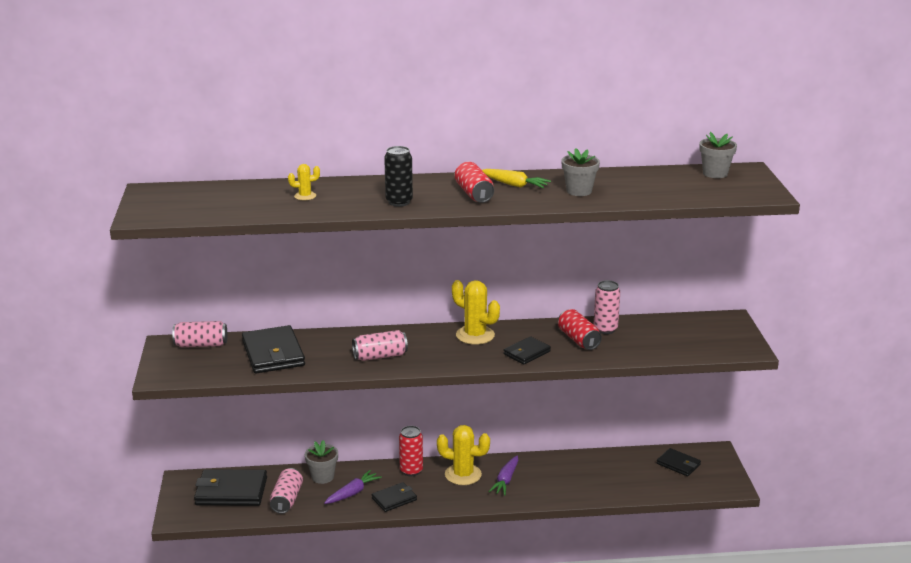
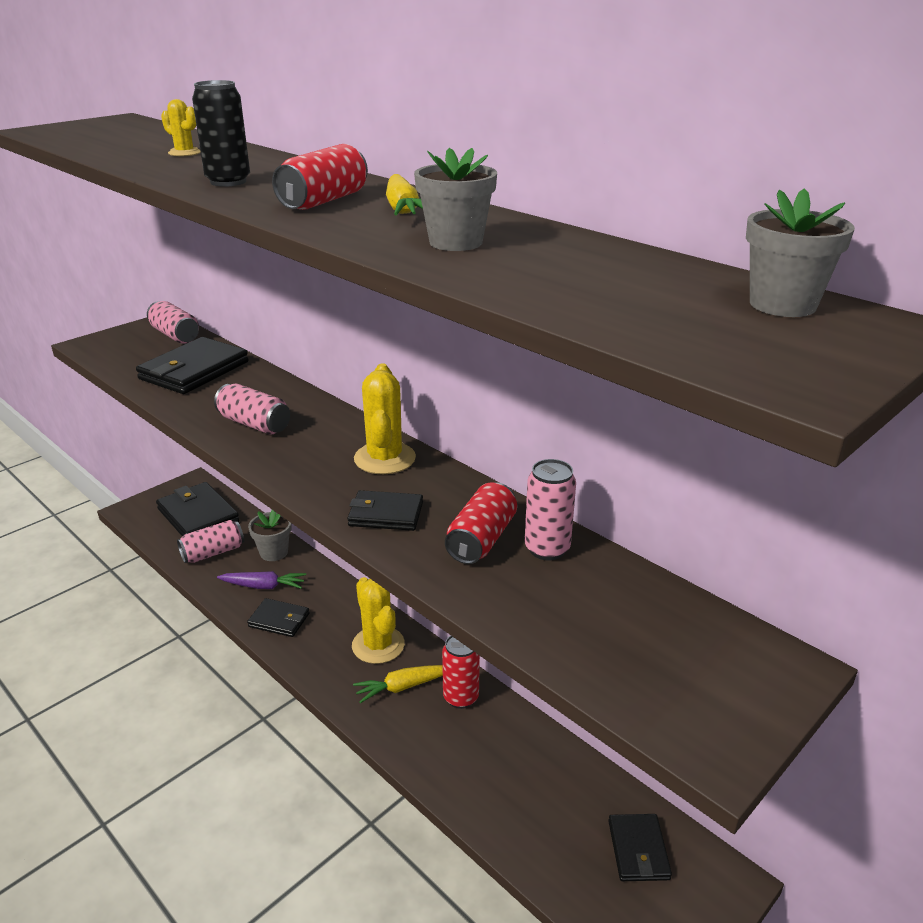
camera: 50 degrees right, 5 degrees up
(411, 471) = (345, 603): red can -> red can (461, 697)
(505, 480) = (403, 687): purple carrot -> yellow carrot

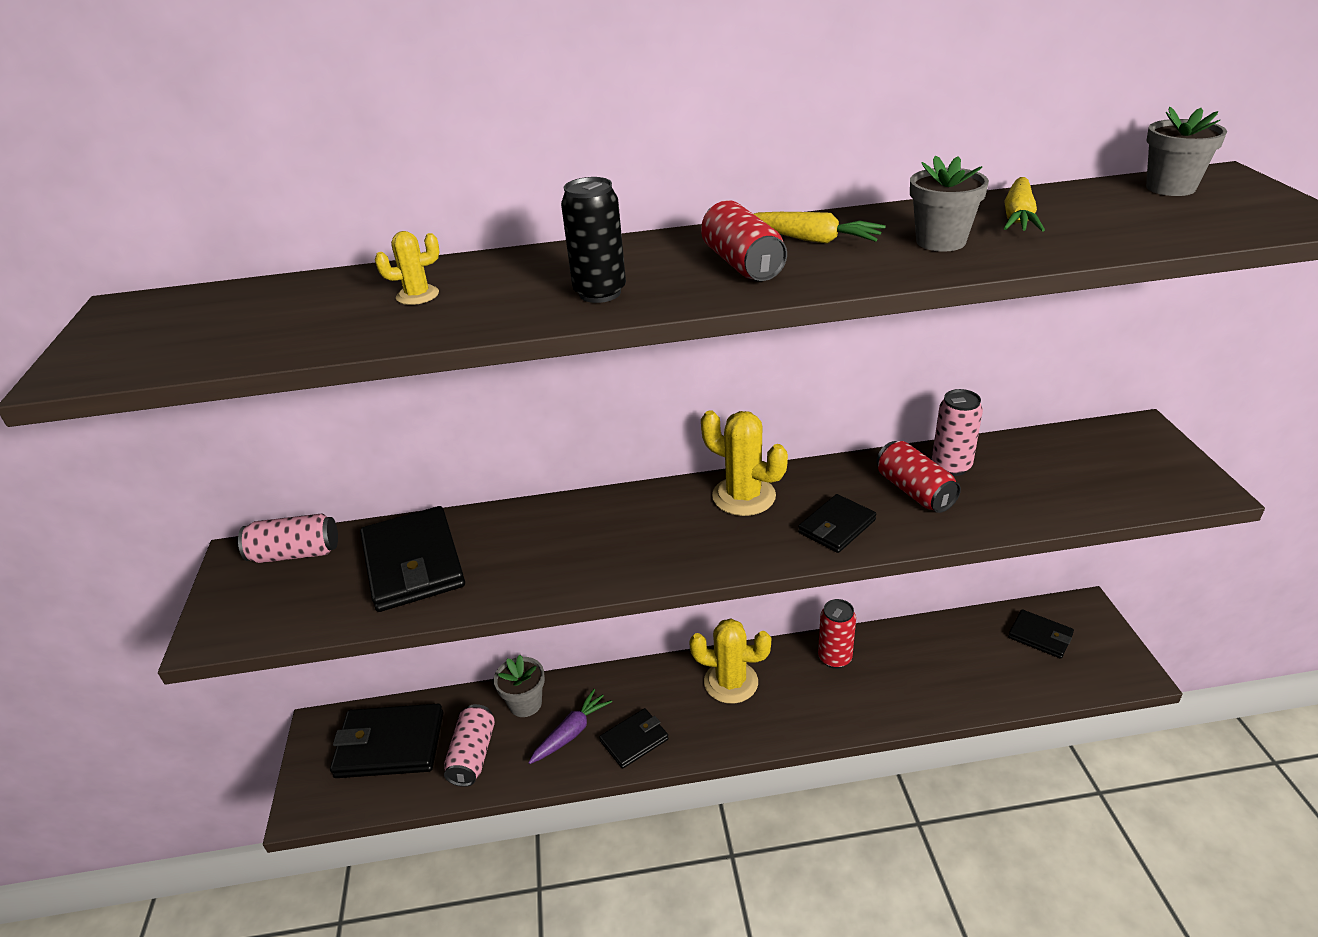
camera: 50 degrees left, 5 degrees up
(254, 424) = (592, 554): pink can -> none
(403, 687) = (795, 688): yellow carrot -> yellow carrot (1018, 217)

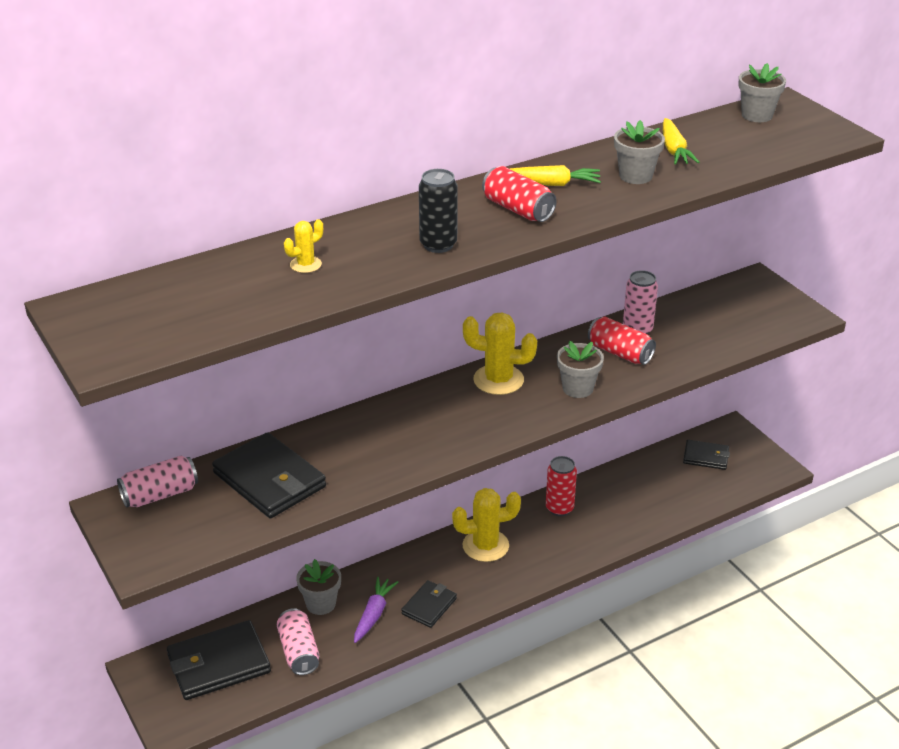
camera: 25 degrees left, 0 degrees up
(837, 526) = (578, 388): black wallet -> grey flower pot

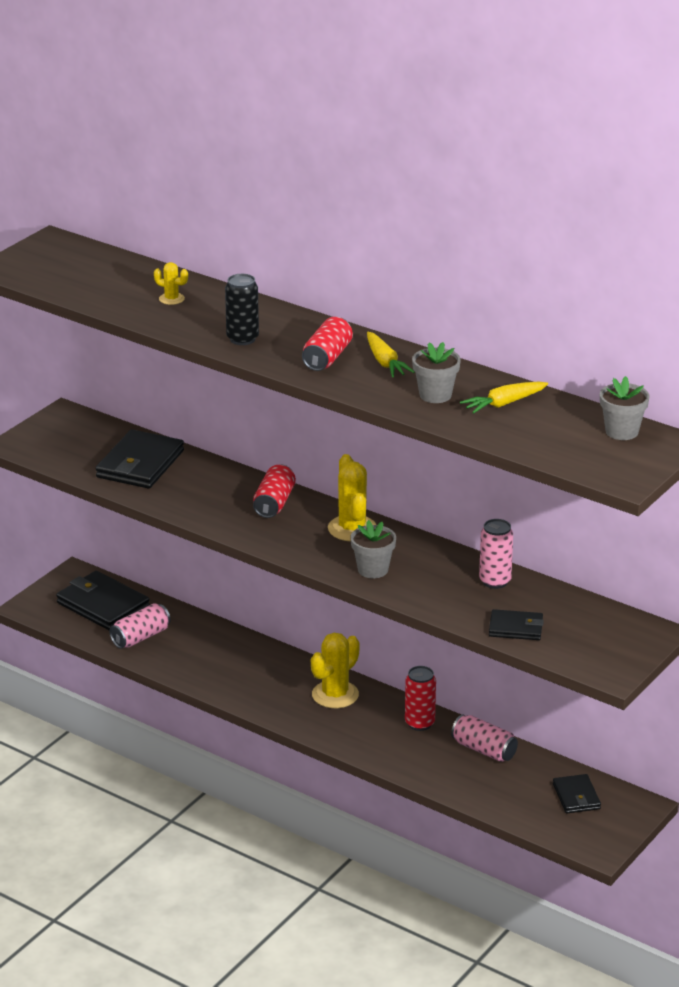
camera: 65 degrees right, 5 degrees down
(160, 495) = (91, 427): pink can -> pink can (484, 750)
(321, 604) = (200, 631): grey flower pot -> none
(373, 614) = (207, 660): purple carrot -> none
(429, 606) = (237, 685): black wallet -> black wallet (516, 628)
(485, 546) = (335, 695): yellow cactus -> yellow cactus turned 75 degrees clockwise
(620, 353) = (448, 580): red can -> red can (274, 503)

